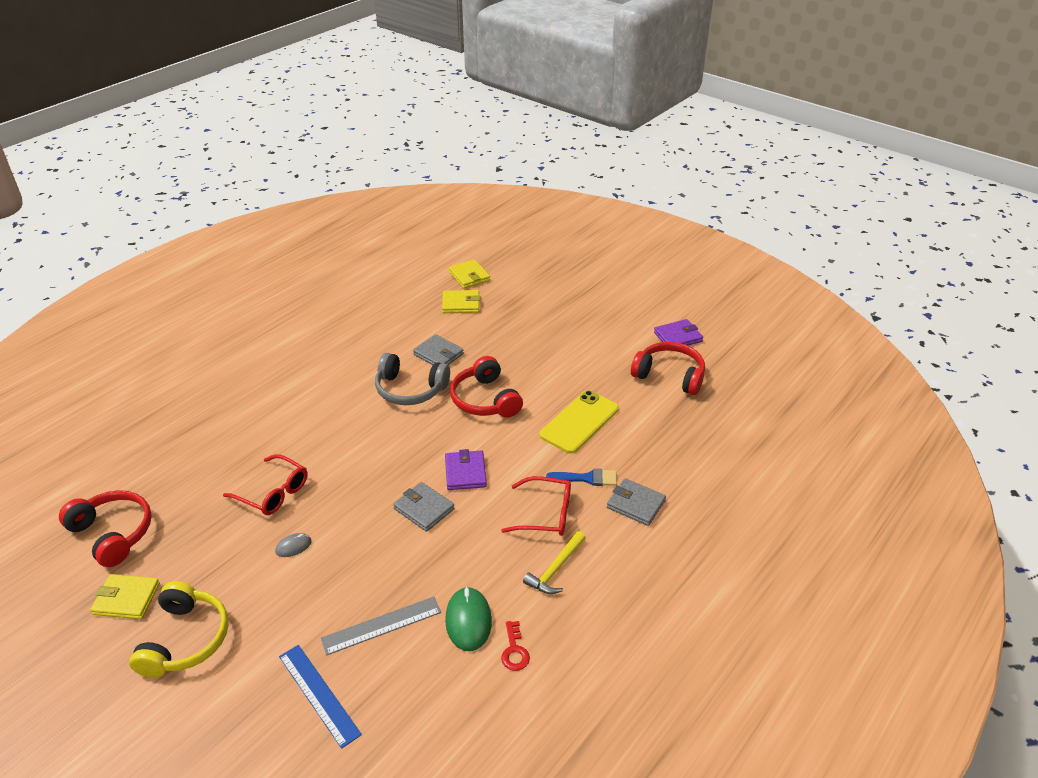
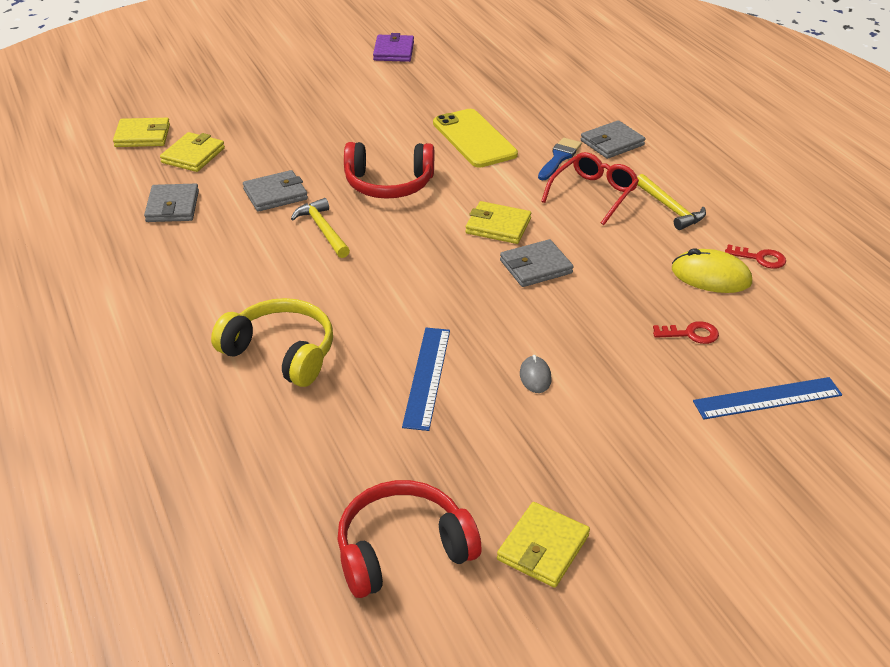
camera: 65 degrees left, 0 degrees up
(185, 639) = (642, 497): yellow headphones -> yellow headphones (281, 352)
(273, 492) = (427, 377): red glasses -> blue ruler
(381, 625) = (691, 334): grey ruler -> red key
(398, 319) = (172, 206): none -> grey wallet
(410, 389) = (323, 230): grey headphones -> yellow hammer
(465, 472) = (498, 226): purple wallet -> yellow wallet
(468, 621) = (711, 276): green mouse -> yellow mouse
(669, 375) = (447, 73): red headphones -> none

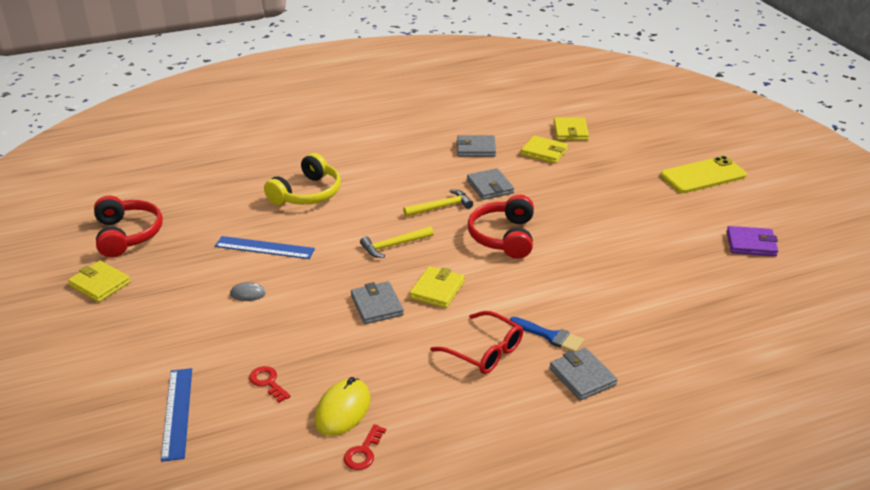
camera: 95 degrees right, 5 degrees down
(474, 139) = (581, 285): yellow phone -> yellow phone (703, 175)
(670, 208) = (456, 401): yellow hammer -> yellow hammer (393, 245)
(691, 334) = (268, 382): red key -> red key turned 135 degrees clockwise

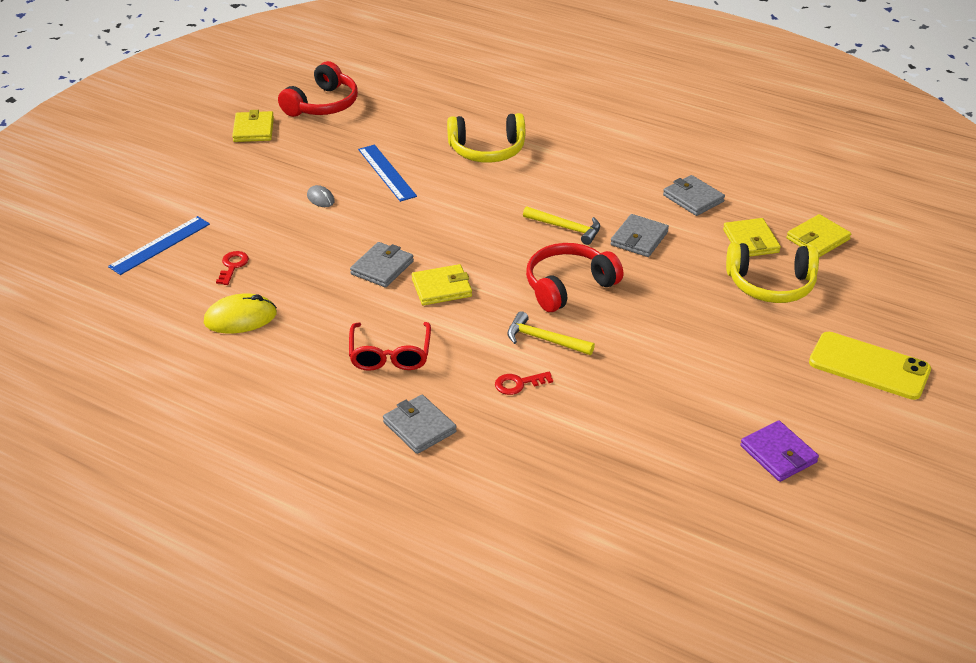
camera: 50 degrees right, 5 degrees up
(363, 452) = (206, 352): red key -> red key (518, 384)
(393, 245) = (474, 233): yellow hammer -> yellow hammer (544, 339)
(550, 336) = (454, 382): blue brush -> none
(582, 377) = (419, 427): grey wallet -> grey wallet turned 60 degrees counterclockwise
(594, 167) = (771, 285): none -> yellow headphones

